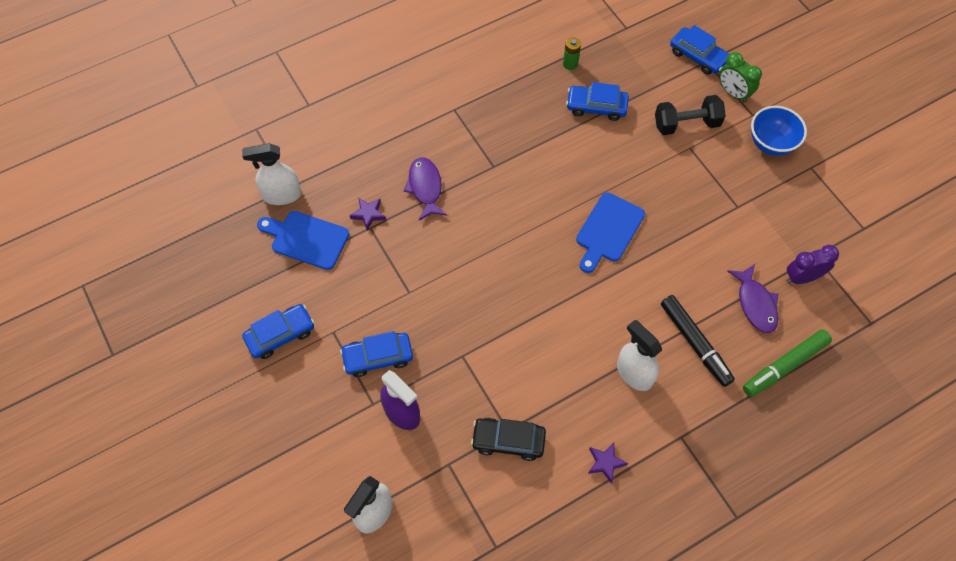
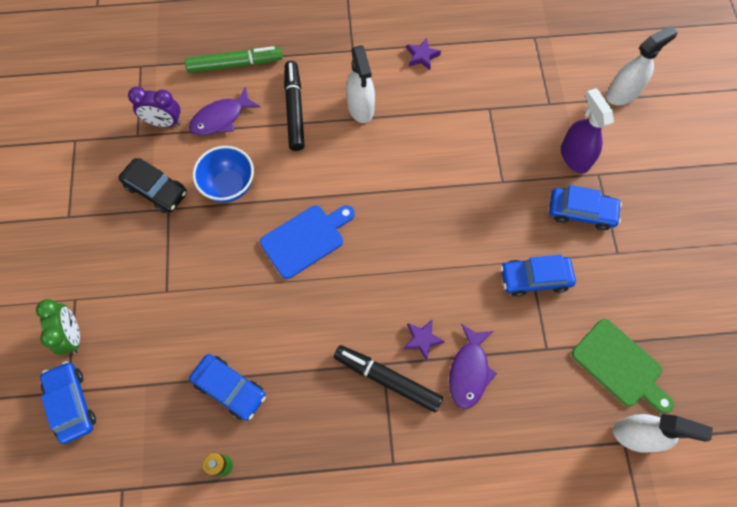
camera: 155 degrees left, 5 degrees up
(280, 335) = (670, 272): blue car -> blue car (535, 278)
(306, 239) = (620, 365): blue cutting board -> green cutting board
(368, 214) = (543, 366): purple star -> purple star (422, 339)
(485, 157) = (387, 379): none -> black marker
(508, 441) = (492, 101): black car -> black car (156, 190)
(686, 124) = (149, 321): black dumbbell -> none
(755, 304) = (221, 118): purple fish -> purple fish turned 135 degrees counterclockwise
(771, 144) = (84, 258): blue bowl -> blue bowl (229, 186)

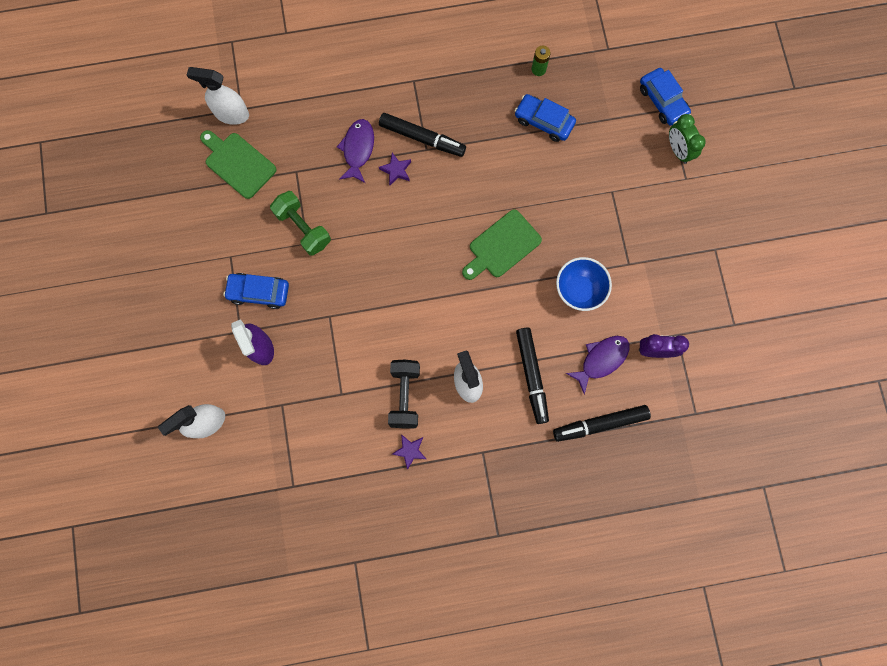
camera: 175 degrees right, 10 degrees up
(156, 190) = (644, 281): black car -> none
(235, 64) = (600, 424): green marker -> black marker
(306, 239) = (502, 246): blue cutting board -> green cutting board
(424, 102) = (405, 396): none -> black dumbbell
(535, 278) = (303, 228): blue car -> green dumbbell

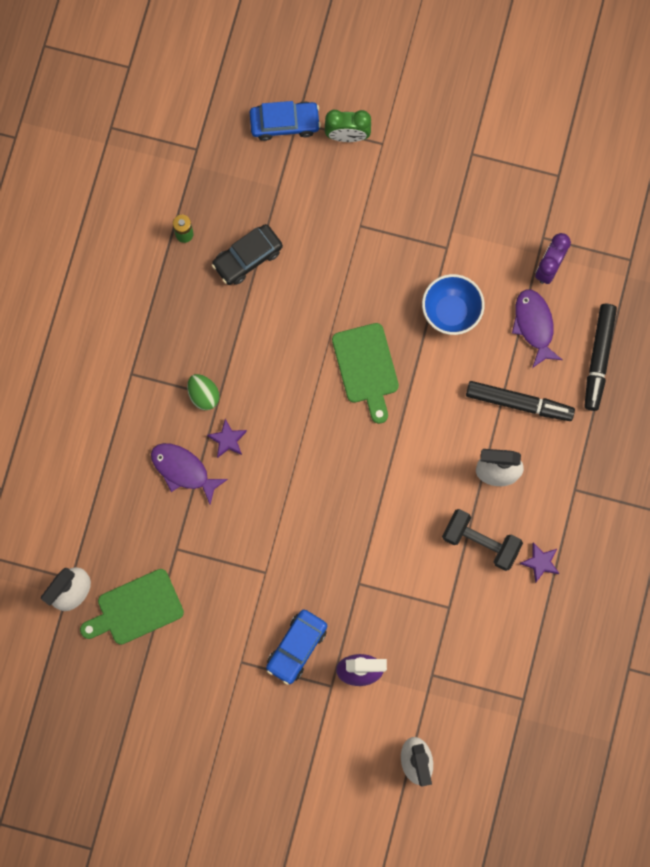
camera: 65 degrees left, 0 degrees up
(303, 228) = (246, 569): green dumbbell -> none
(422, 138) = (203, 395): black marker -> green egg
(544, 121) = (247, 257): blue car -> black car

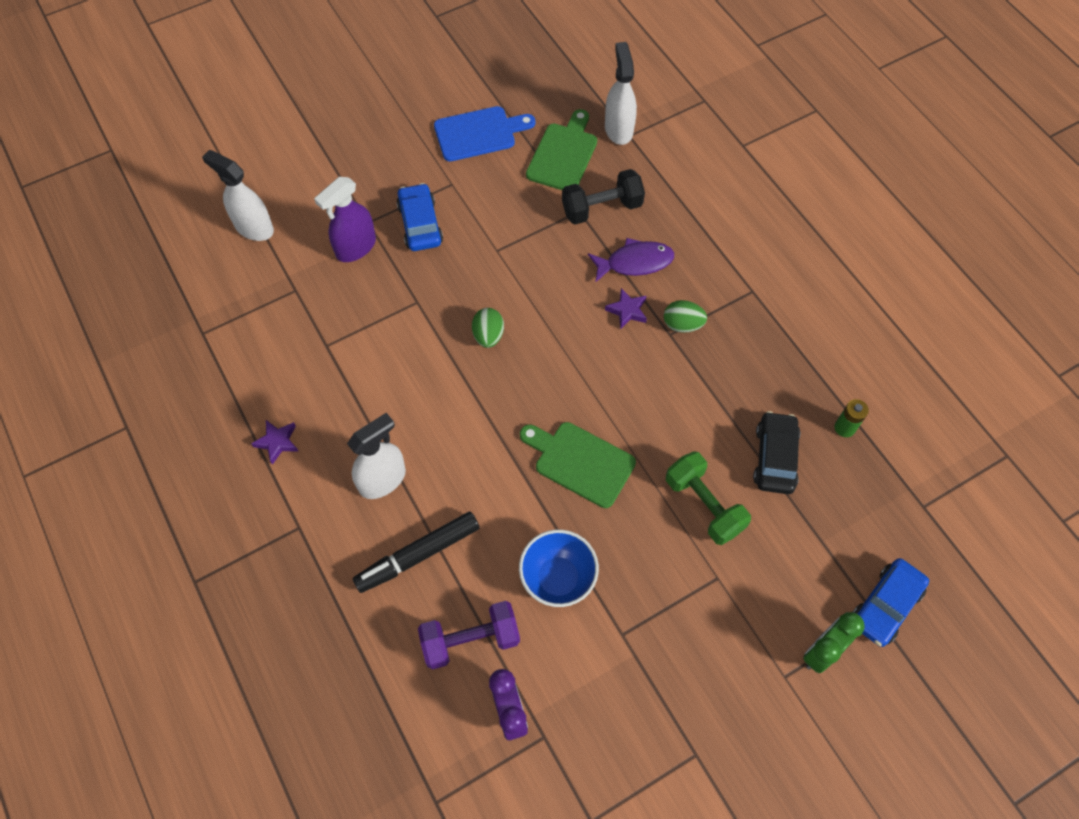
camera: 135 degrees right, 15 degrees down
(176, 690) = (479, 133): none -> blue cutting board
(321, 271) = (704, 505): none -> green dumbbell
(336, 510) = (488, 336): none -> green egg
(480, 542) = (345, 414): black dumbbell -> black dumbbell (602, 208)
(534, 325) = (470, 640): purple fish -> purple dumbbell
(599, 358) = (379, 667): black marker -> none

